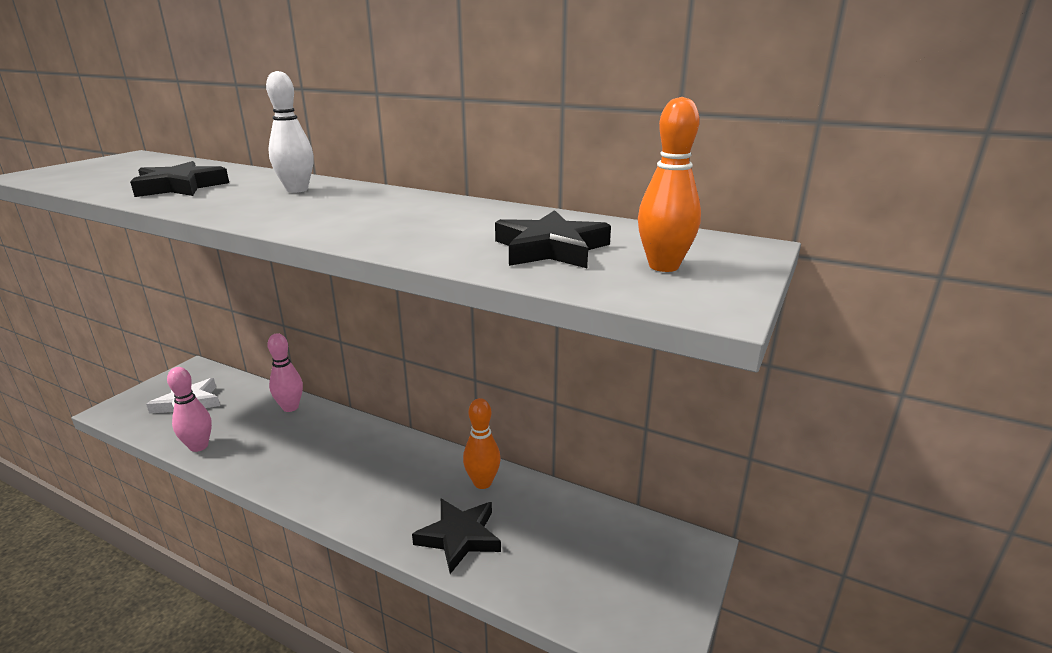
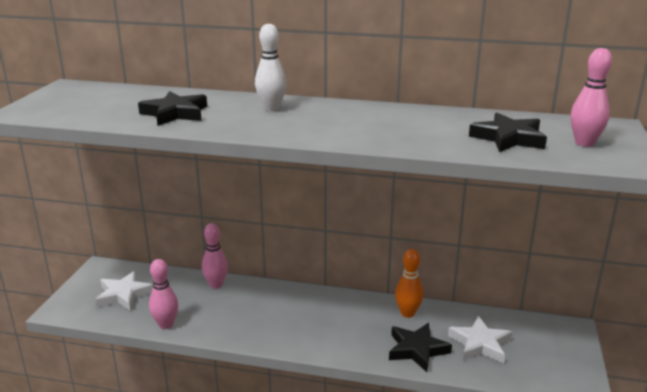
camera: 15 degrees left, 0 degrees up
(549, 546) = (480, 344): none -> white star
(663, 266) = (584, 143): orange bowling pin -> pink bowling pin

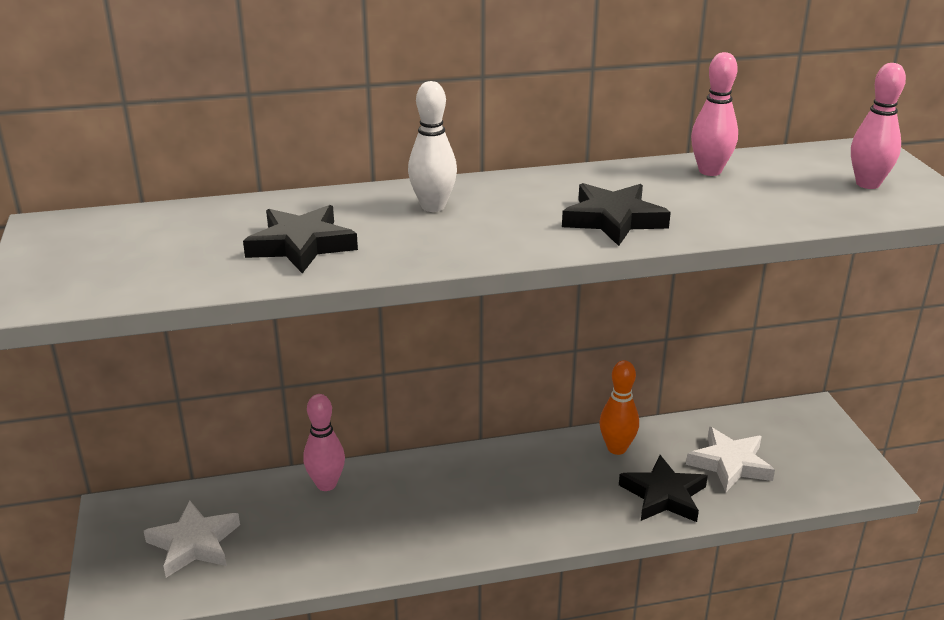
camera: 25 degrees left, 5 degrees up
(166, 324) = (301, 569): pink bowling pin -> pink bowling pin (710, 171)
(508, 138) = (781, 194): black star -> black star (613, 220)

